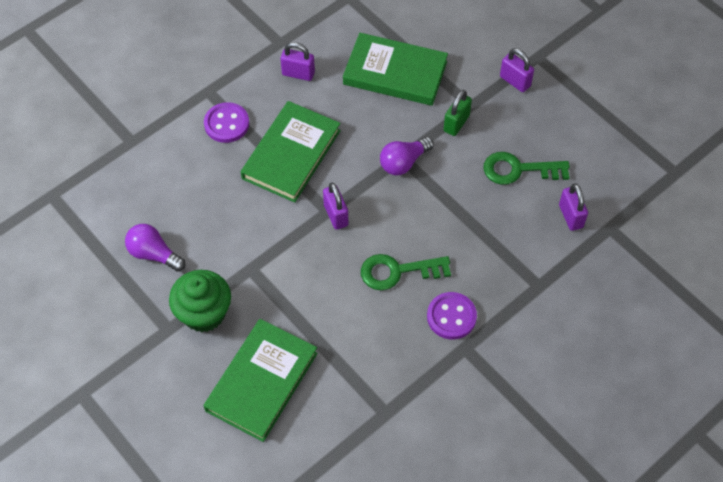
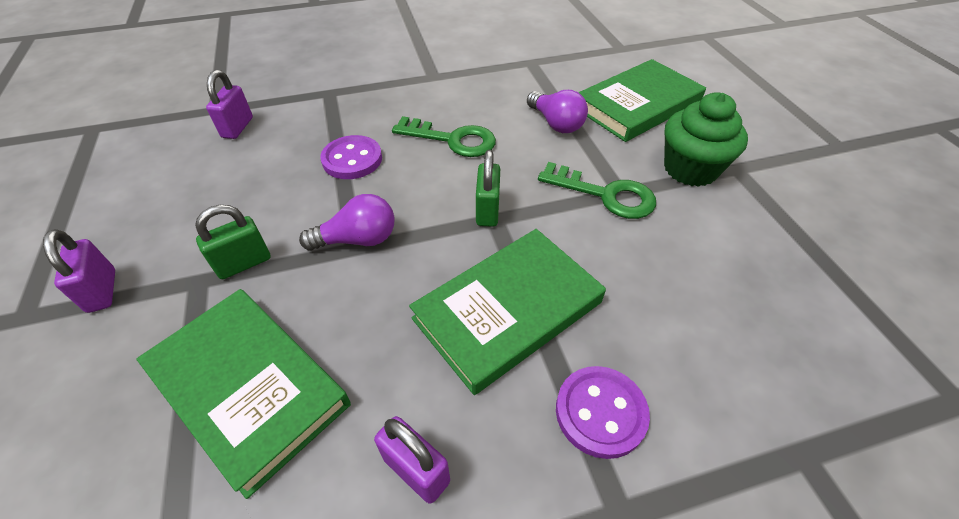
camera: 155 degrees left, 10 degrees down
(153, 254) = (755, 247): purple light bulb -> purple light bulb (556, 123)
(336, 215) = (487, 211): purple padlock -> green padlock
(451, 317) = (428, 96): purple button -> purple button (352, 159)
(519, 169) = (234, 183): green key -> green key (605, 194)

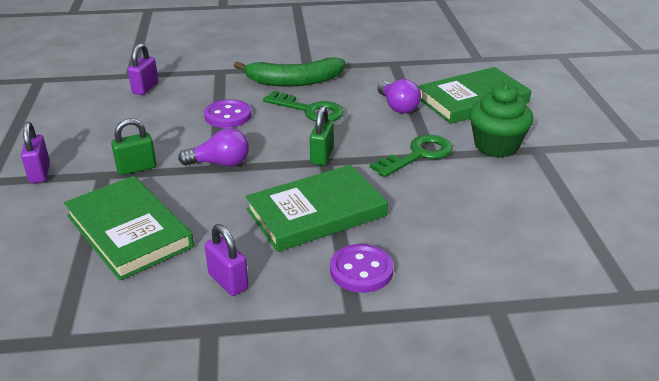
camera: 10 degrees right, 15 degrees down
(422, 99) = (294, 81): none -> green banana
(605, 194) = (418, 155): green key -> green key turned 75 degrees counterclockwise

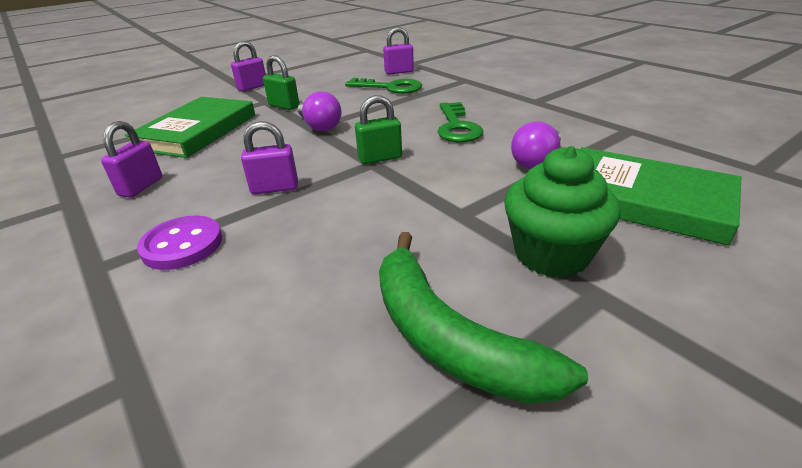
camera: 60 degrees right, 0 degrees up
(228, 116) = (398, 104): purple button -> none
(294, 81) = (498, 105): green banana -> green banana (448, 337)
(316, 213) = (275, 188): green book -> purple padlock
(418, 155) = (448, 205): green key -> green key (390, 87)

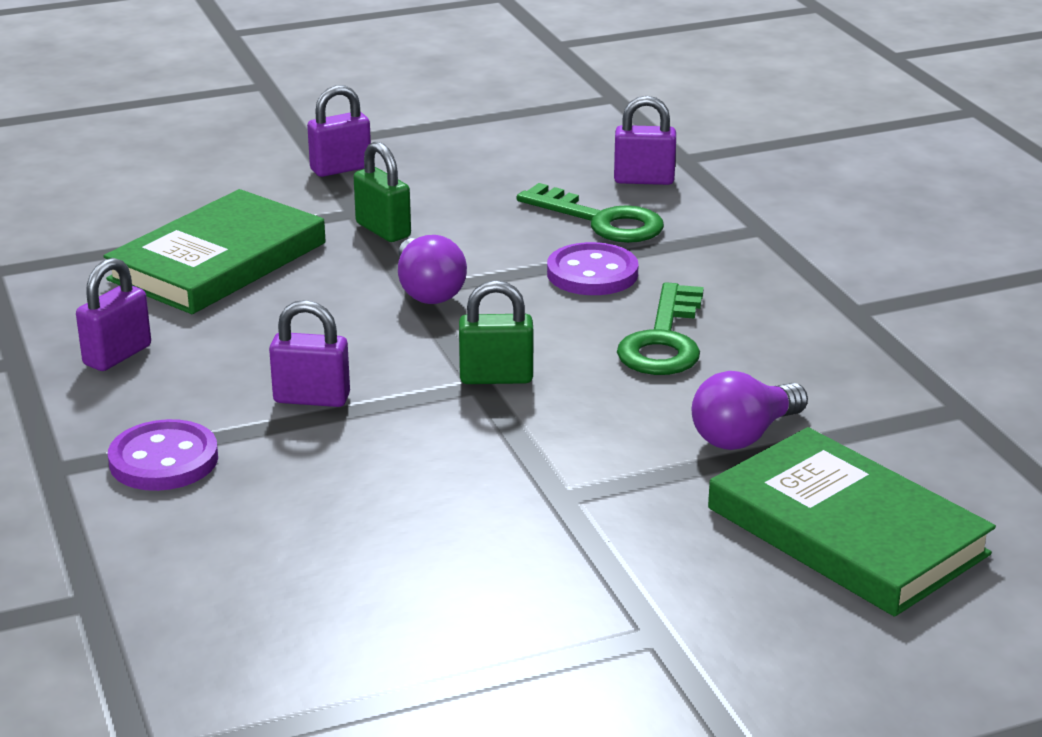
camera: 15 degrees right, 5 degrees down
(400, 107) = (592, 273): none -> purple button
(448, 337) = (443, 635): green banana -> none
(551, 254) = (641, 575): green cupcake -> none

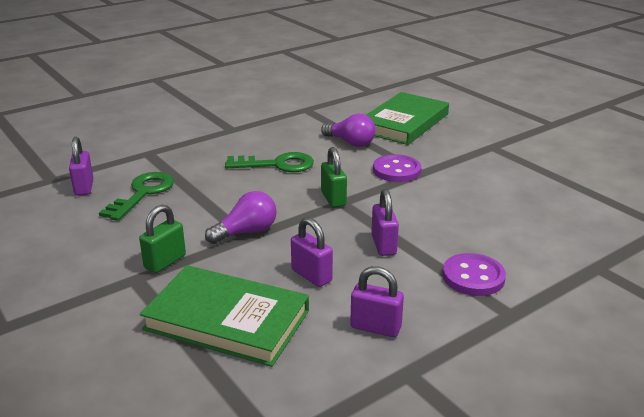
camera: 105 degrees left, 0 degrees up
(341, 169) = (57, 300): purple padlock -> purple padlock (311, 275)
(592, 273) = (211, 188): purple button -> purple button (396, 170)

